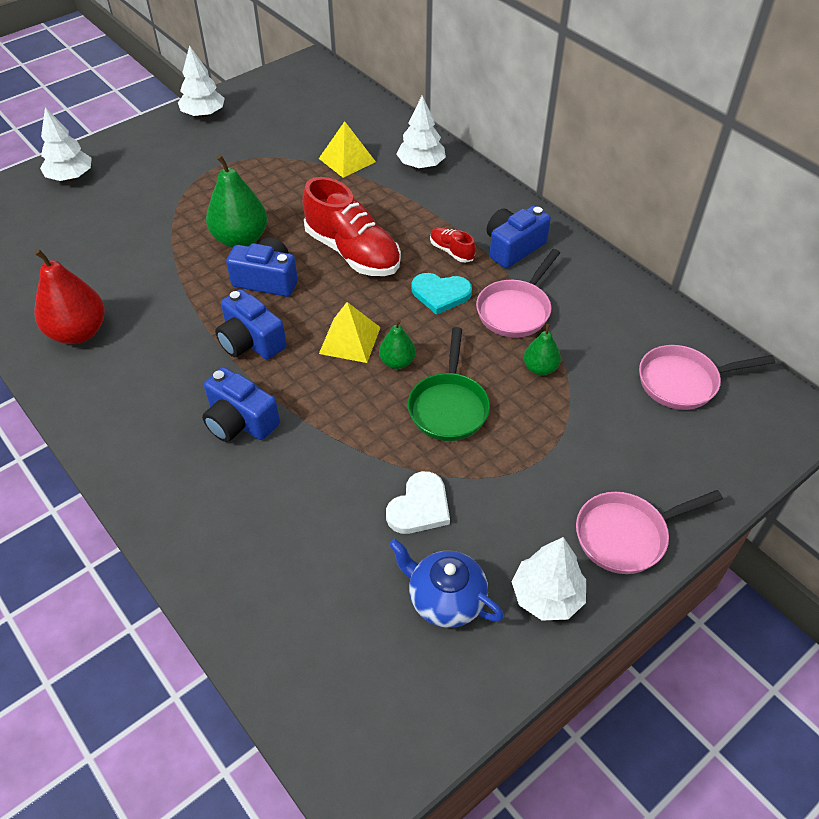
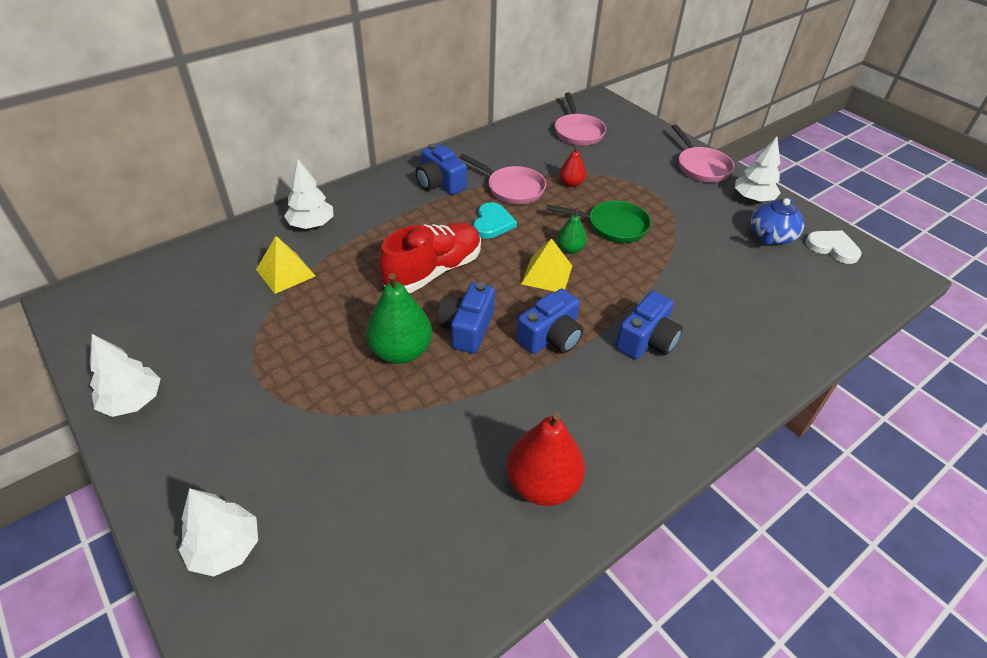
camera: 90 degrees left, 5 degrees down
(419, 507) = (704, 244): white heart -> white heart (832, 248)
(451, 251) = (440, 214): red shoe -> none
(540, 368) = (571, 183): green pear -> red pear

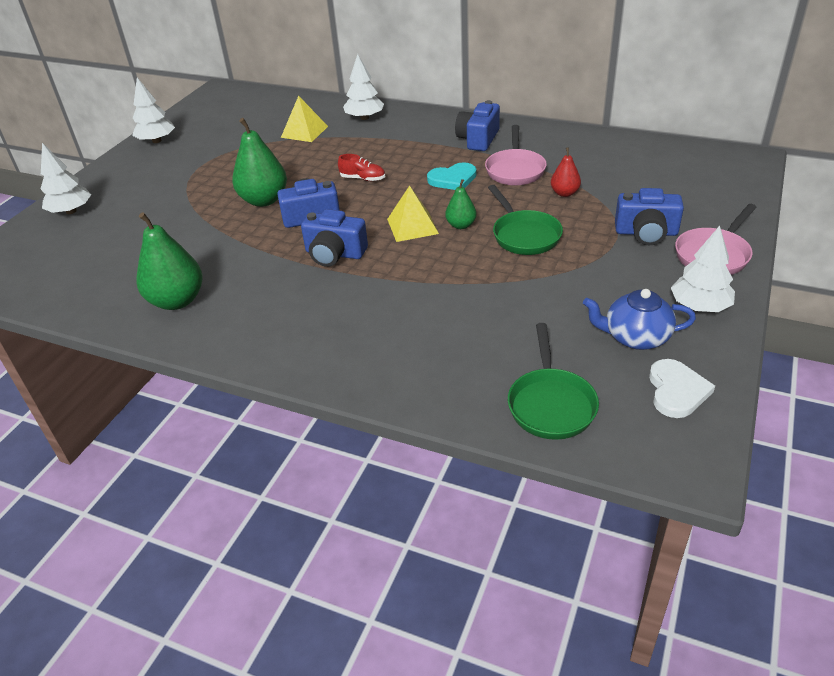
camera: 65 degrees right, 5 degrees down
(433, 271) = (363, 179): red shoe -> red shoe, size x0.46
(542, 484) = (177, 301): red pear -> green pear
(578, 132) = (662, 167): pink pan -> none
(646, 340) = (375, 302): blue camera -> blue camera (646, 233)
(824, 304) = (551, 404): none -> green pan

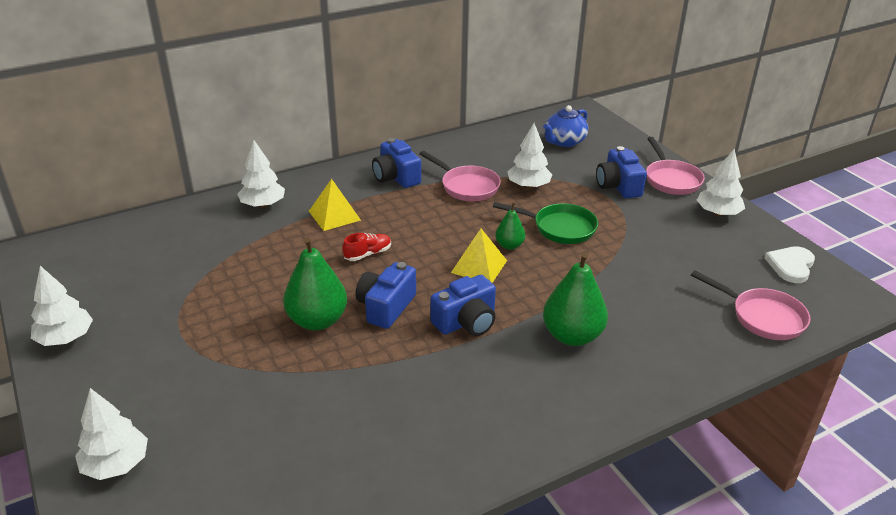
camera: 55 degrees left, 5 degrees down
(177, 301) = (420, 447): green pear -> green pear (572, 336)
(304, 132) = (228, 244): yellow pyramid -> yellow pyramid (334, 215)
(453, 179) = (438, 216): turquoise heart -> none
(551, 404) = (763, 317): green pan -> pink pan
(564, 193) = (528, 186): red pear -> white tree
(635, 337) = (725, 250): blue teapot -> blue teapot (564, 142)
(646, 233) = (618, 186): blue camera -> blue camera turned 120 degrees clockwise
(676, 391) = (791, 266): white heart -> white heart turned 105 degrees counterclockwise

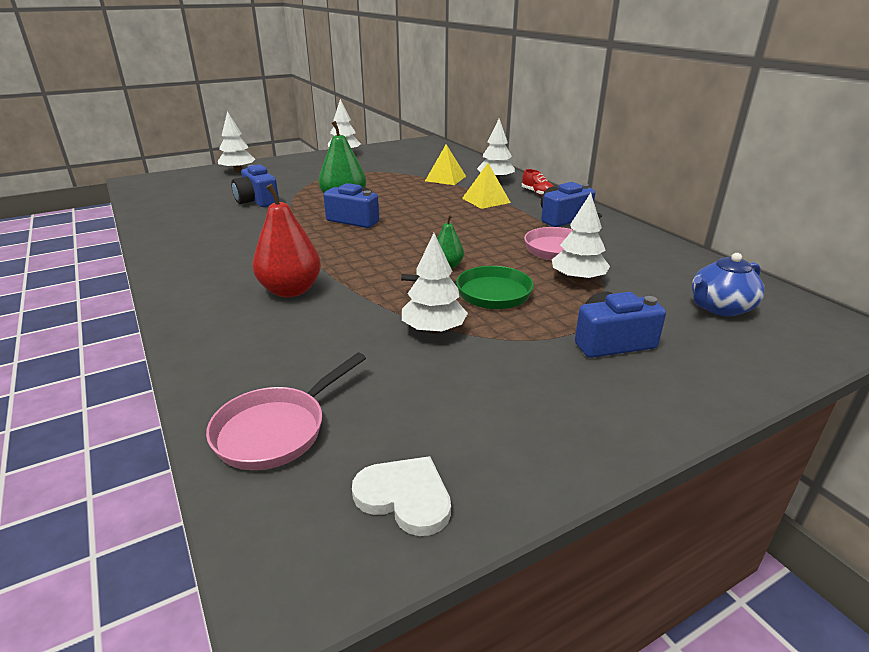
camera: 90 degrees right, 5 degrees down
(368, 254) = (429, 212): red shoe -> red shoe (537, 193)
(466, 322) = (327, 246): blue camera -> blue camera (257, 201)
(479, 266) = (410, 252): yellow pyramid -> yellow pyramid (445, 178)
(560, 228) = (487, 294): green pan -> green pan turned 105 degrees counterclockwise
(564, 142) = (720, 308): blue teapot -> blue teapot turned 75 degrees counterclockwise
(572, 336) = (291, 290): green pear -> red pear
(671, 179) = (661, 395): pink pan -> none
(718, 213) = (565, 433): white tree -> white tree (433, 330)

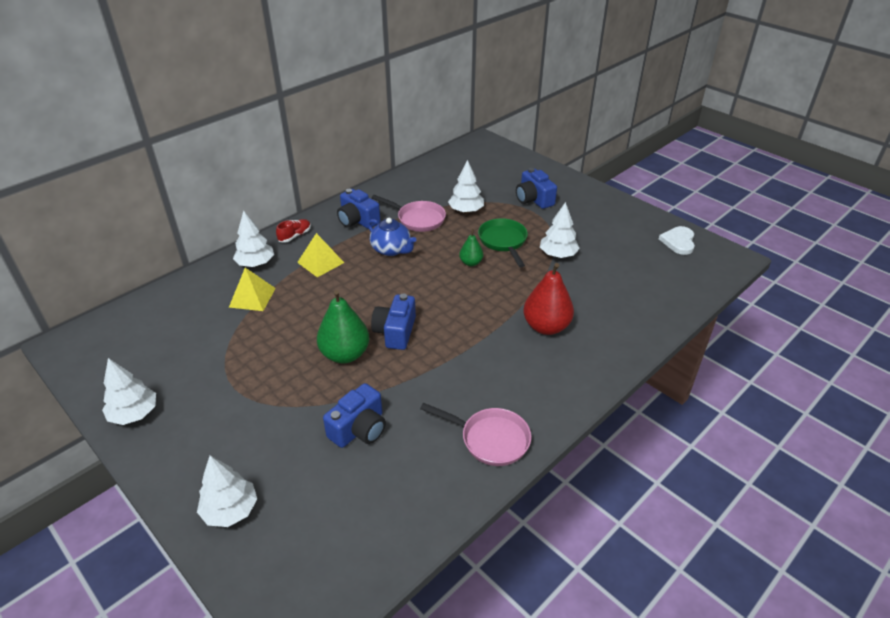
camera: 105 degrees left, 10 degrees up
(276, 430) = (674, 285): pink pan -> pink pan (490, 439)
(720, 308) = (478, 169): blue teapot -> blue teapot (391, 249)

